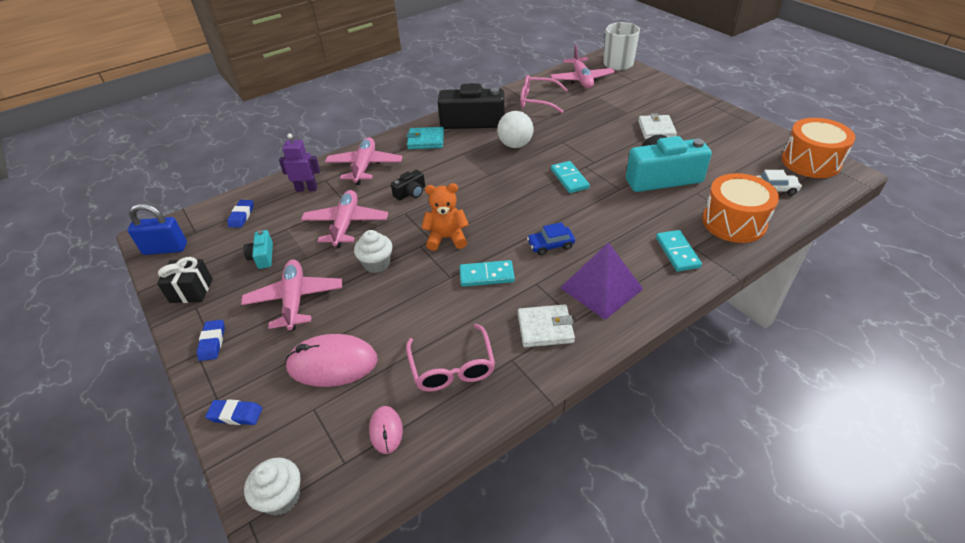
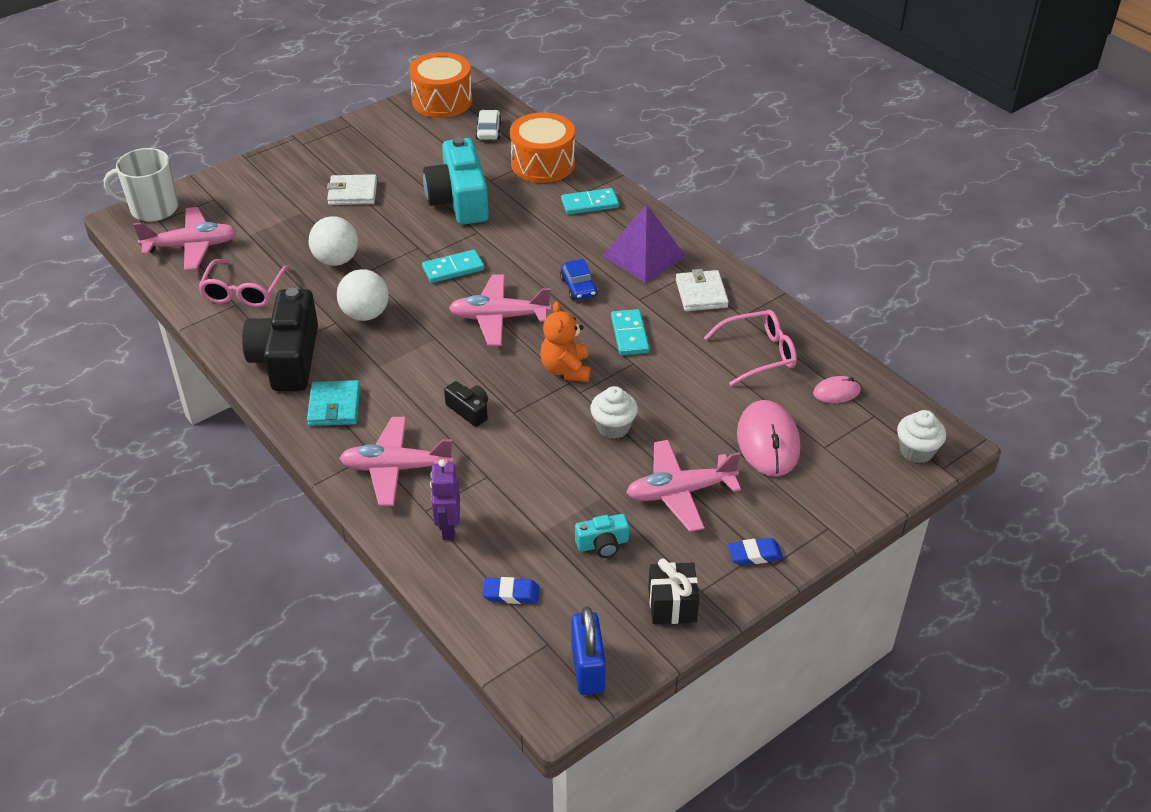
camera: 95 degrees left, 0 degrees up
(235, 414) = (844, 505): blue eraser -> none
(346, 224) = (535, 468): pink plane -> pink plane (499, 317)
(574, 129) = (336, 260): none -> white ball

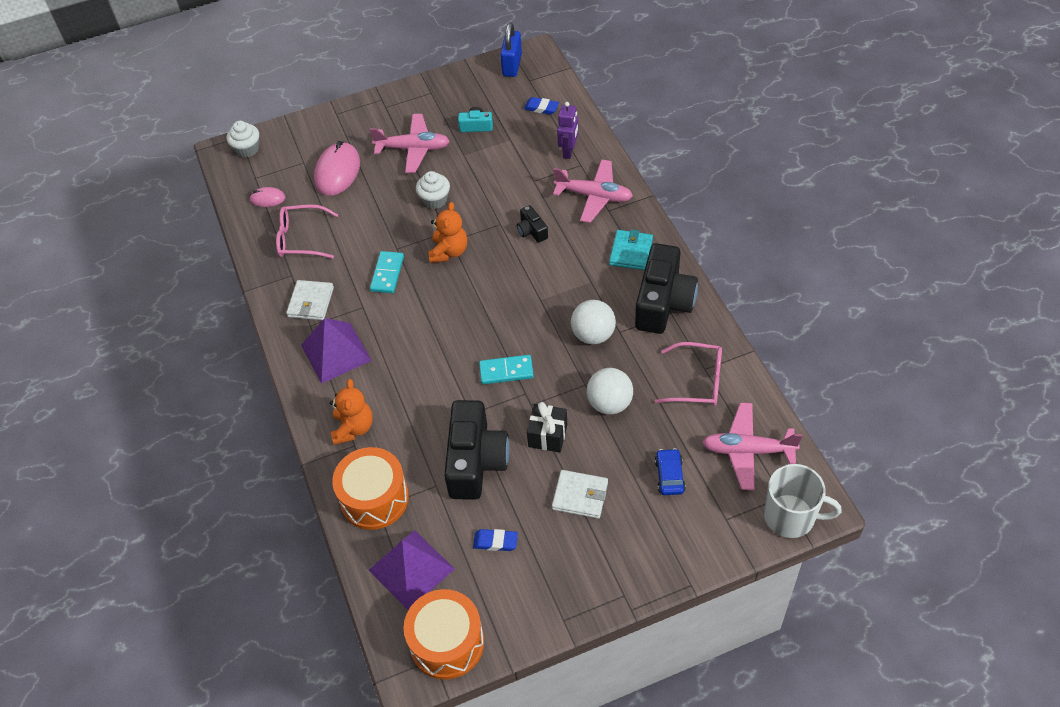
camera: 160 degrees left, 10 degrees up
(243, 292) = (697, 381): pink glasses -> pink glasses turned 75 degrees clockwise
(459, 200) = (475, 461): turquoise camera -> black camera
(488, 131) = (411, 569): white car -> purple pyramid
(499, 317) = (483, 310): pink plane -> none
(578, 287) = (406, 329): blue car -> blue car (669, 476)
(589, 204) = (353, 428): turquoise domino -> orange teddy bear
(672, 605) = (451, 88): black gift -> black gift (547, 435)
(754, 554) = (389, 106): blue eraser -> blue eraser (495, 542)

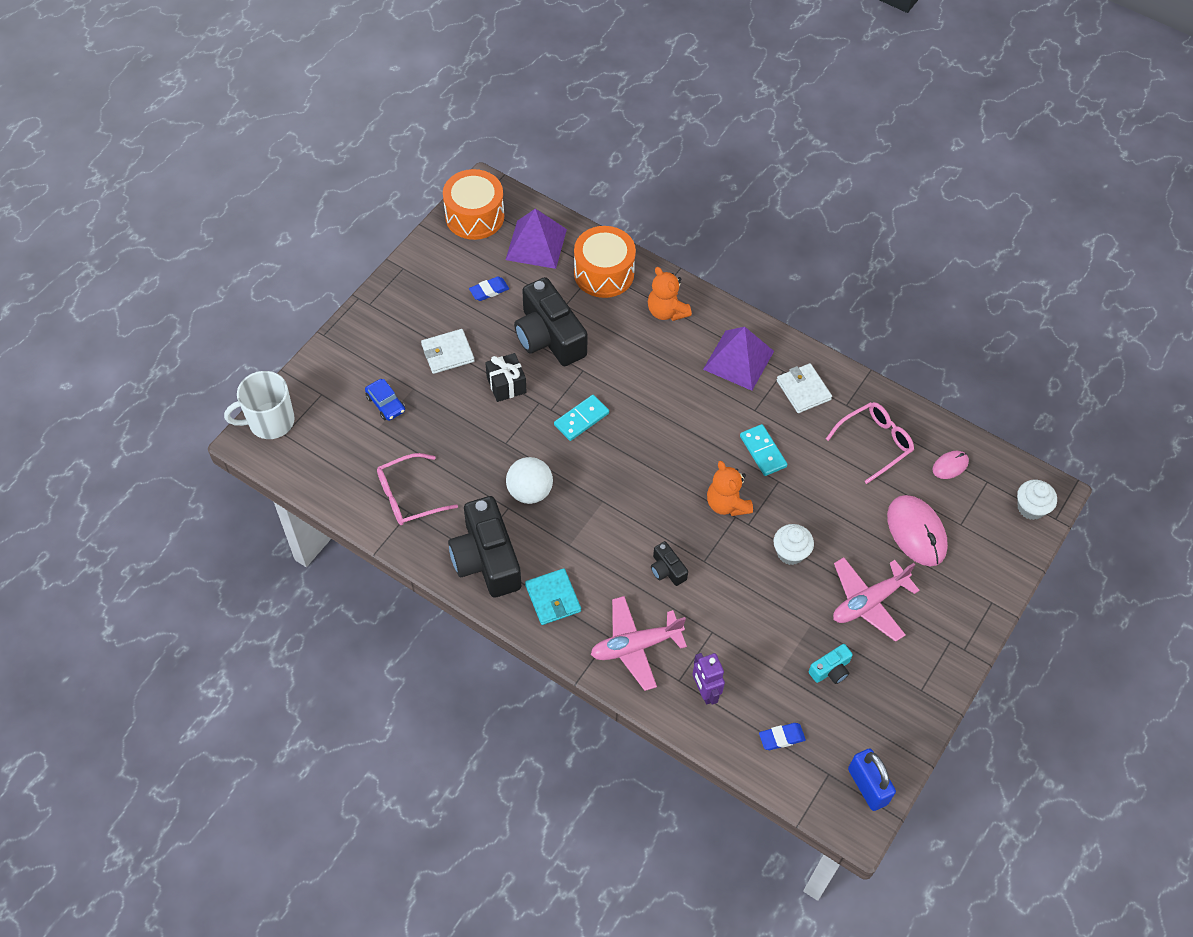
camera: 140 degrees right, 5 degrees up
(532, 231) = (667, 569): black camera -> black camera turned 150 degrees counterclockwise
(609, 403) = (473, 437): white ball -> none
(748, 451) = (331, 457): pink plane -> none

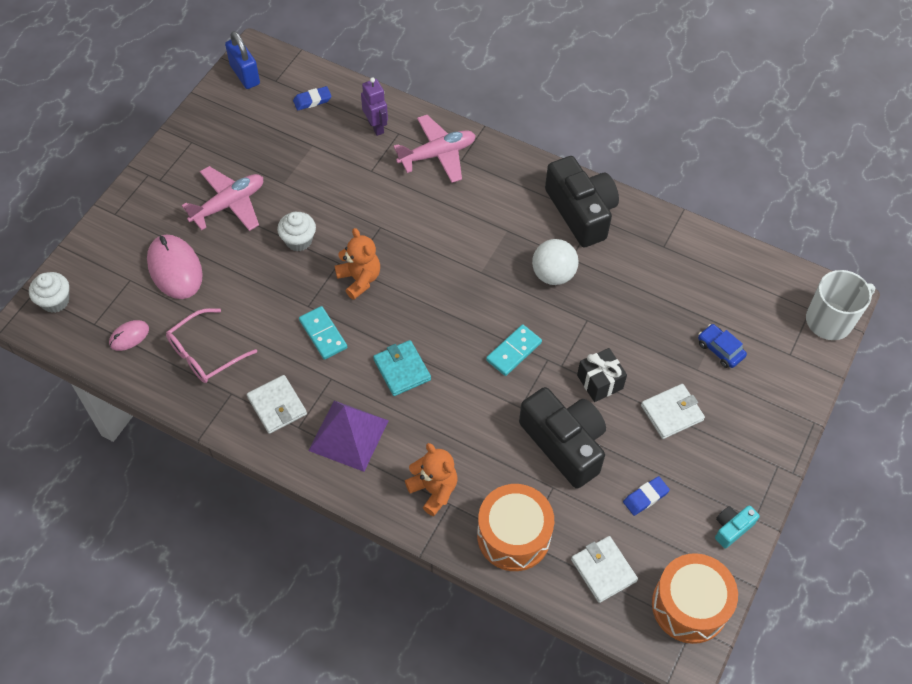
camera: 175 degrees right, 0 degrees up
(408, 496) = (668, 260): pink glasses -> none
(536, 244) = (603, 570): purple pyramid -> white wallet
(553, 598) = (515, 185): turquoise wallet -> turquoise wallet (402, 369)
(667, 569) = (414, 216): black camera -> none
(830, 670) = (268, 150): turquoise camera -> turquoise camera (732, 528)

